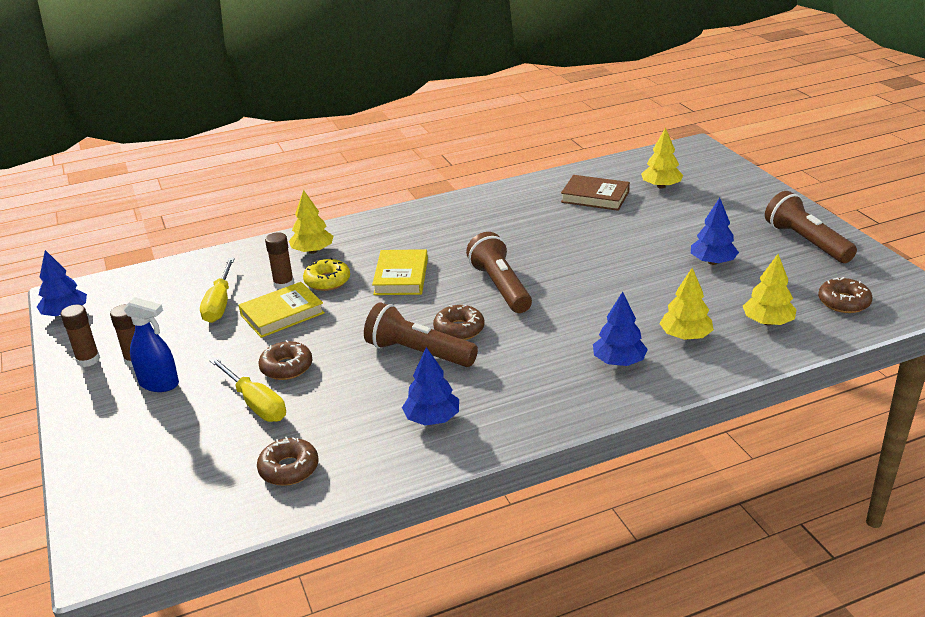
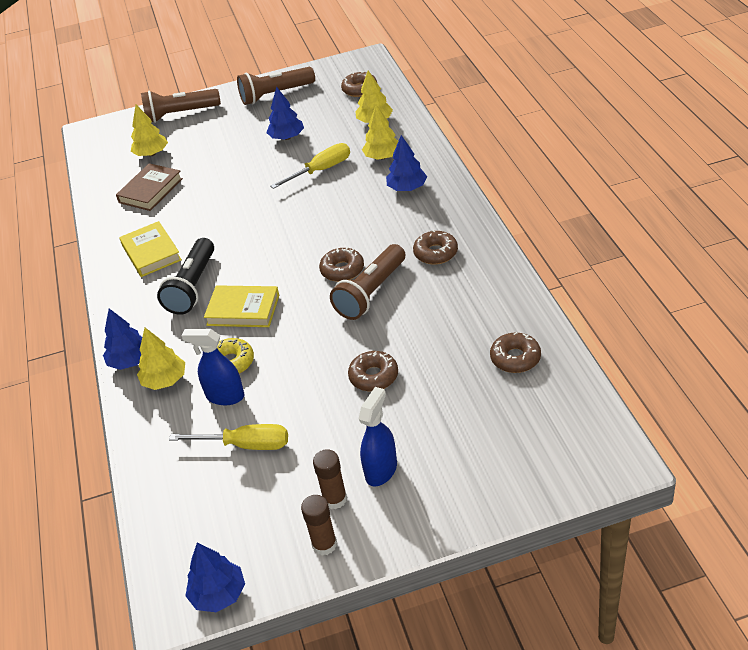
camera: 80 degrees left, 10 degrees up
(256, 403) = (425, 391): yellow screwdriver -> yellow screwdriver (321, 170)
(282, 314) = (282, 390): yellow book -> yellow book (151, 253)
(284, 284) = (225, 396): brown glue stick -> blue spray bottle
(432, 418) = (461, 281): blue tree -> blue tree (130, 361)
(439, 244) = (193, 287): none -> black flashlight
(486, 394) = (435, 253): none -> brown donut
(500, 287) = (283, 247): brown flashlight -> brown flashlight (180, 114)

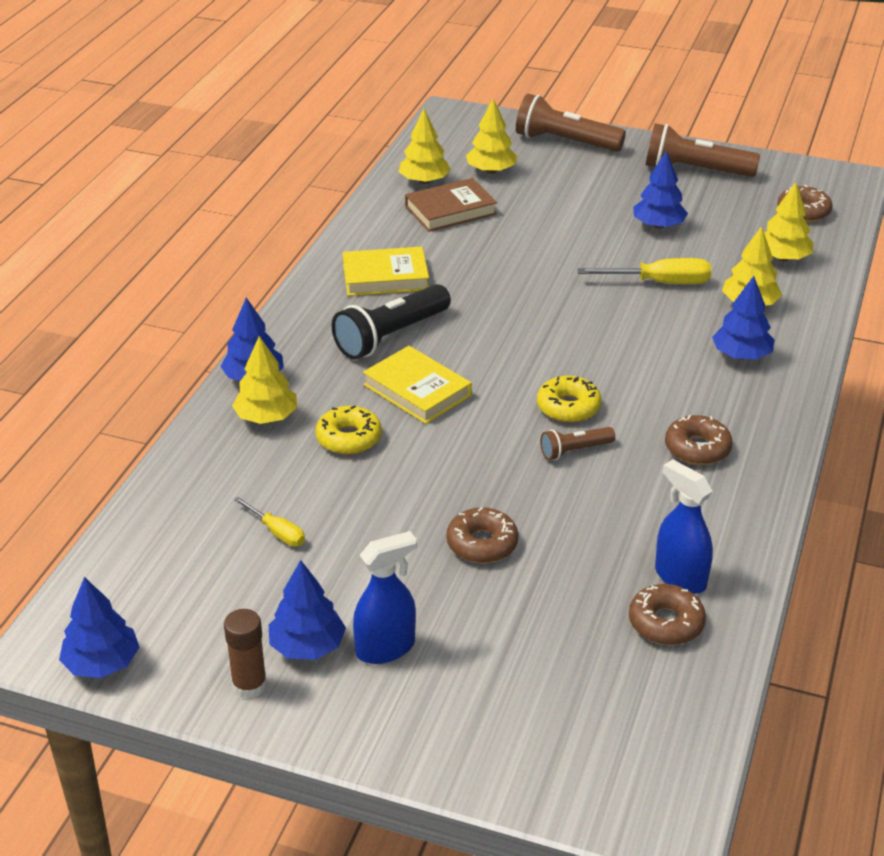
camera: 30 degrees right, 5 degrees down
(115, 181) = (424, 181): none -> yellow tree
(151, 253) = (385, 277): yellow book -> yellow book turned 75 degrees clockwise
(225, 396) = (307, 469): blue spray bottle -> blue spray bottle (680, 577)
(245, 445) = (277, 532): yellow screwdriver -> yellow screwdriver, size x0.59
(335, 499) = (307, 646): brown glue stick -> blue tree
(342, 270) = (568, 407): brown donut -> yellow donut
(371, 293) = (574, 451): brown flashlight -> brown flashlight, size x0.52

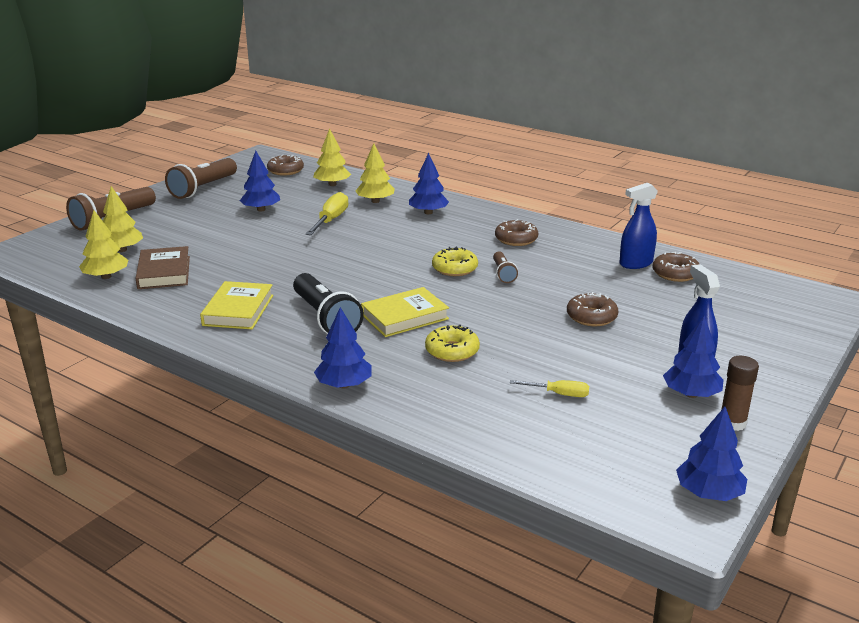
camera: 75 degrees left, 10 degrees down
(266, 417) = (405, 384): yellow tree -> none
(277, 532) = (559, 394): yellow screwdriver -> yellow screwdriver turned 45 degrees clockwise

